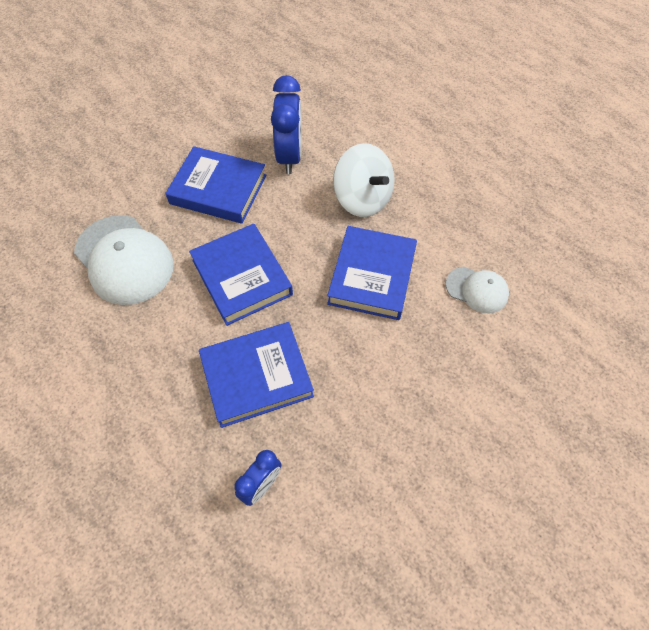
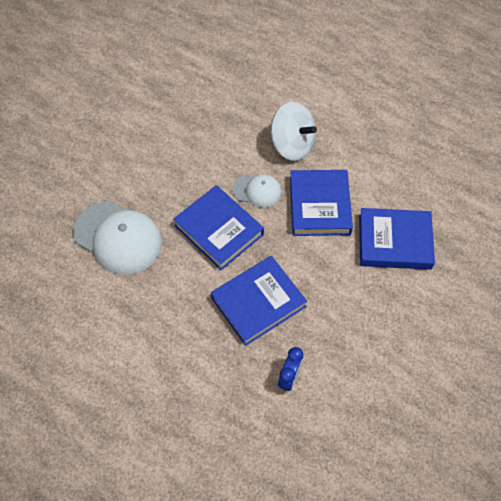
camera: 15 degrees left, 0 degrees up
(218, 189) = (172, 162): blue book -> blue book (394, 242)
(290, 156) = (221, 121): blue clock -> none
(477, 290) = (401, 198): white cap -> white cap (257, 191)

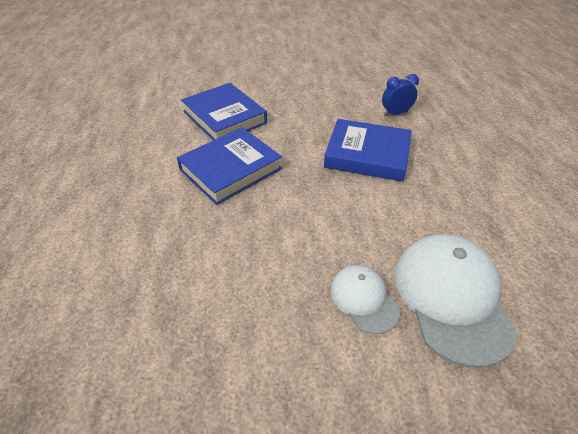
camera: 130 degrees left, 15 degrees down
(219, 230) = (335, 219): blue book -> none
(257, 191) = (258, 219): white cap -> white cap (364, 299)
(292, 145) = (167, 227): white spinning top -> none

